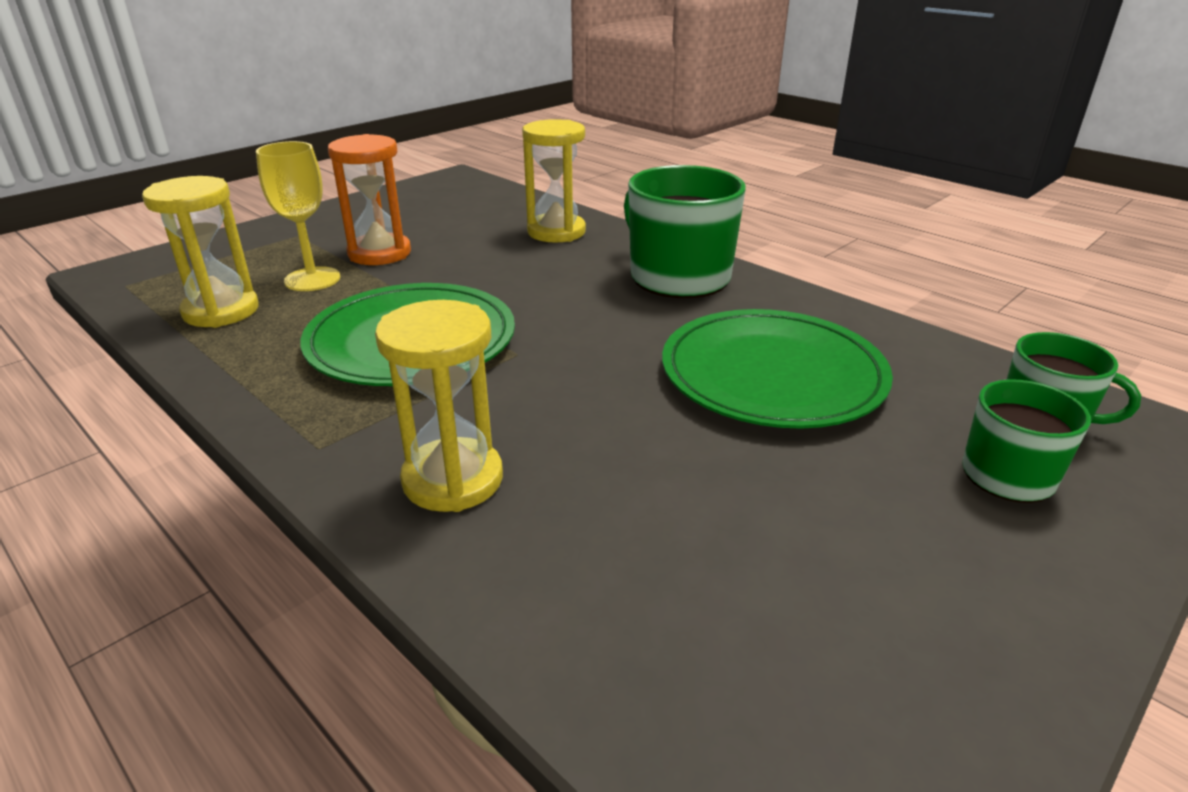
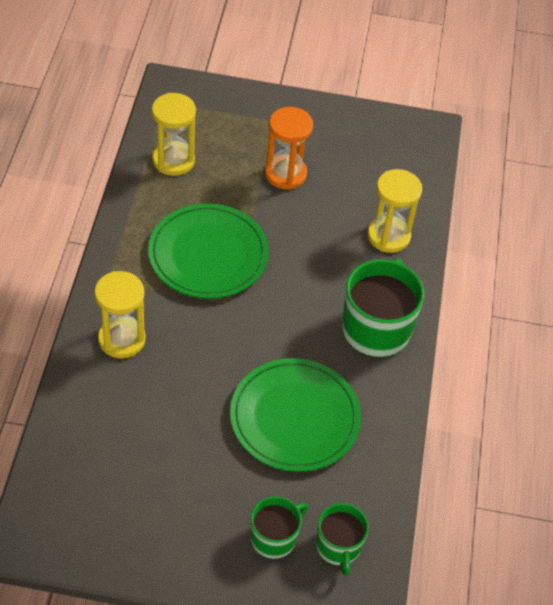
camera: 50 degrees right, 20 degrees up
(312, 279) = (232, 169): yellow goblet -> none

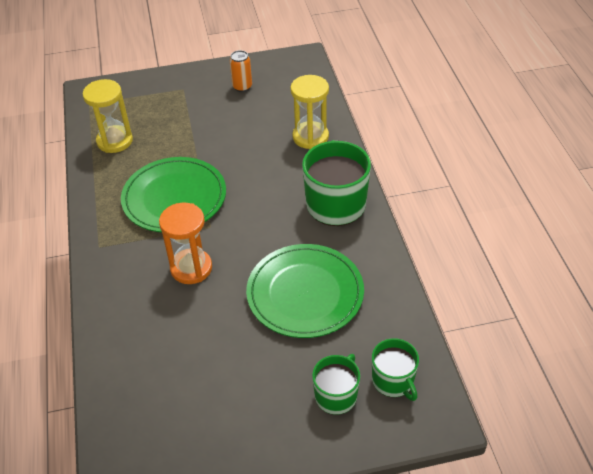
camera: 15 degrees left, 5 degrees down
(122, 339) = (130, 286): yellow hourglass -> none
(285, 174) = (209, 121): orange hourglass -> orange hourglass (191, 268)
(342, 143) = (242, 87): none -> orange can

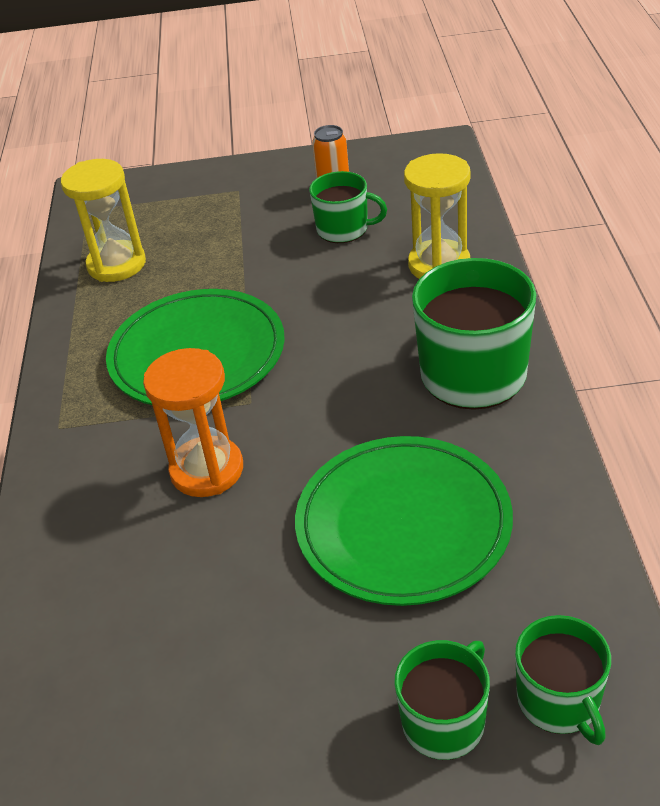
camera: 10 degrees right, 5 degrees down
(251, 115) = (344, 229): none -> green mug

